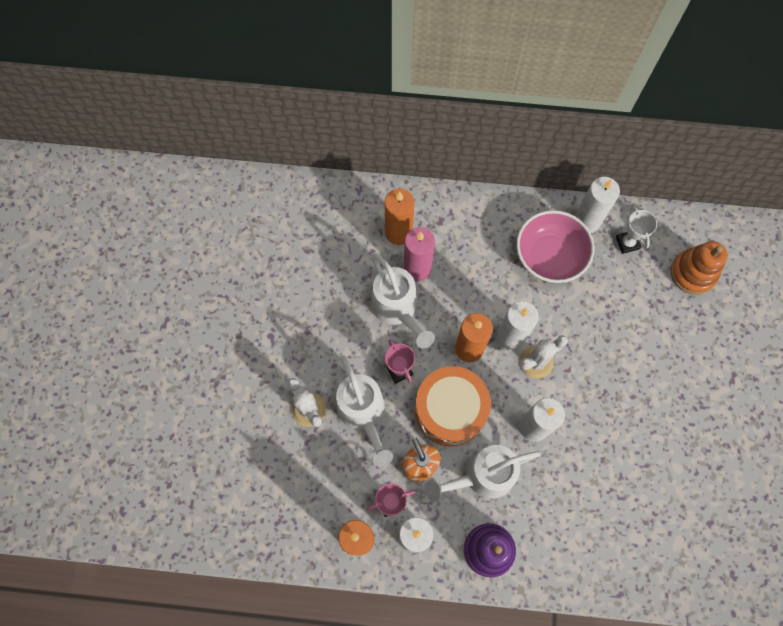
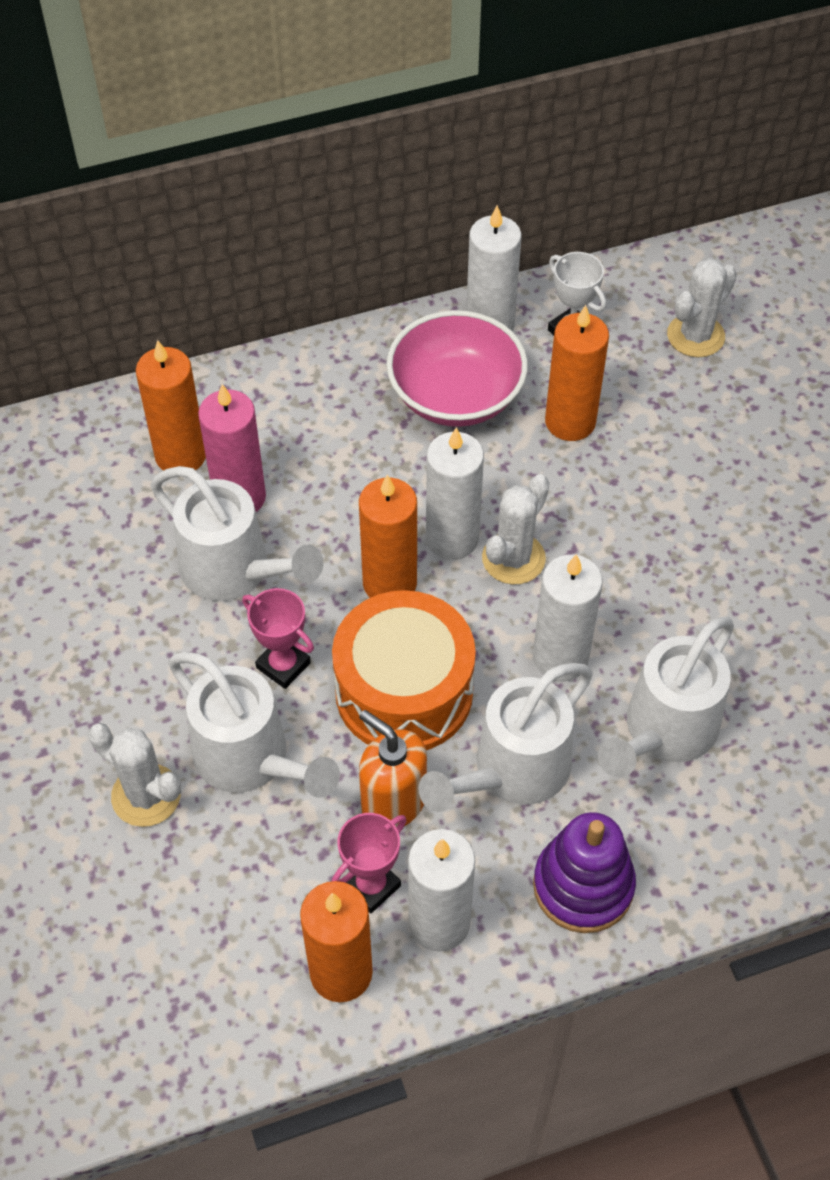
camera: 25 degrees left, 15 degrees down
(565, 489) = (663, 732): none -> white watering can
(601, 296) = (570, 422): none -> orange candle
(693, 273) = (695, 336): orange stacking toy -> white cactus

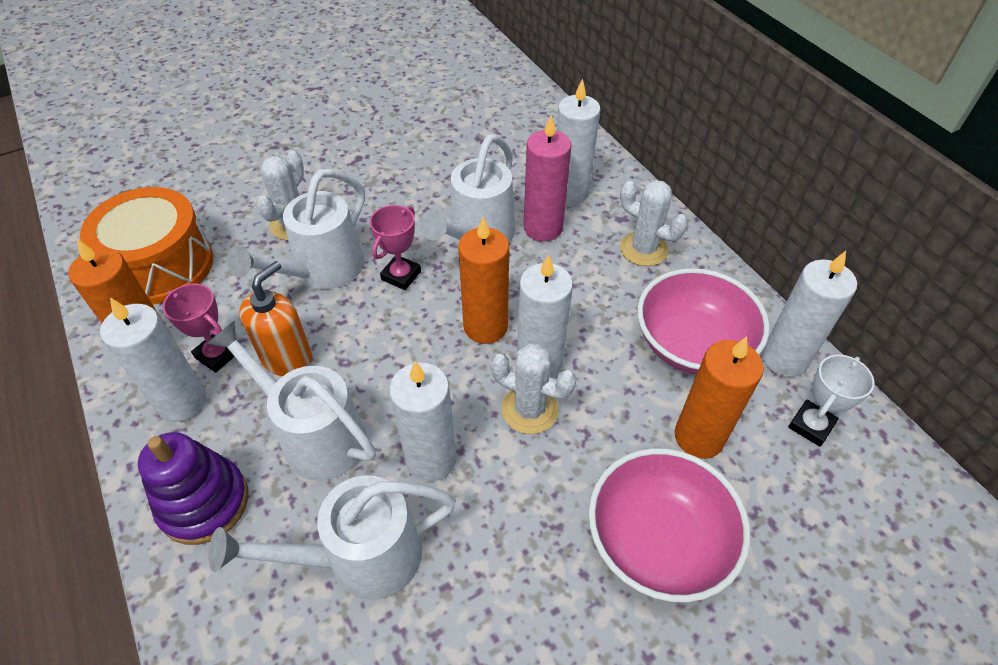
camera: 80 degrees right, 5 degrees down
(181, 455) = (570, 192): orange candle -> white candle
(404, 691) = (385, 350): orange drum -> orange drum (161, 266)
(663, 732) = (360, 557): white watering can -> white watering can turned 45 degrees counterclockwise
(673, 482) = (658, 540): none -> pink bowl
(695, 336) = (867, 547): white cactus -> white cactus (643, 249)

